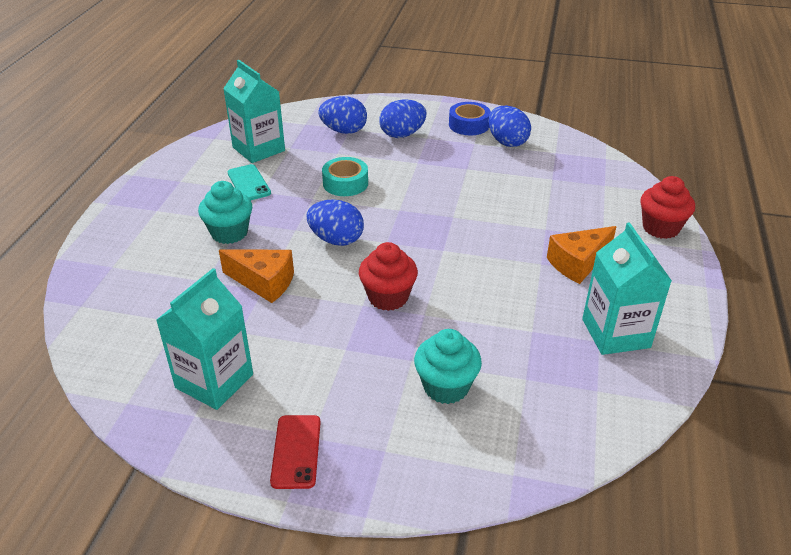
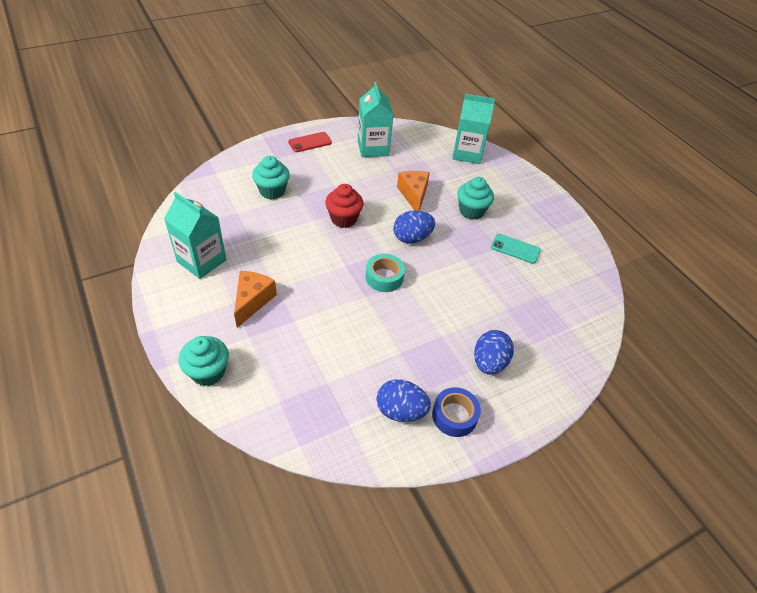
camera: 135 degrees right, 10 degrees up
(258, 149) = (555, 280): turquoise carton -> turquoise carton (467, 153)
(264, 282) = (413, 195): orange cheese -> orange cheese turned 105 degrees clockwise
(296, 451) = (310, 142): red phone -> red phone turned 75 degrees counterclockwise
(344, 131) = (533, 337): blue egg -> none
(345, 183) = (462, 283): turquoise tape -> turquoise tape (384, 277)
(660, 228) = (208, 372): red cupcake -> turquoise cupcake

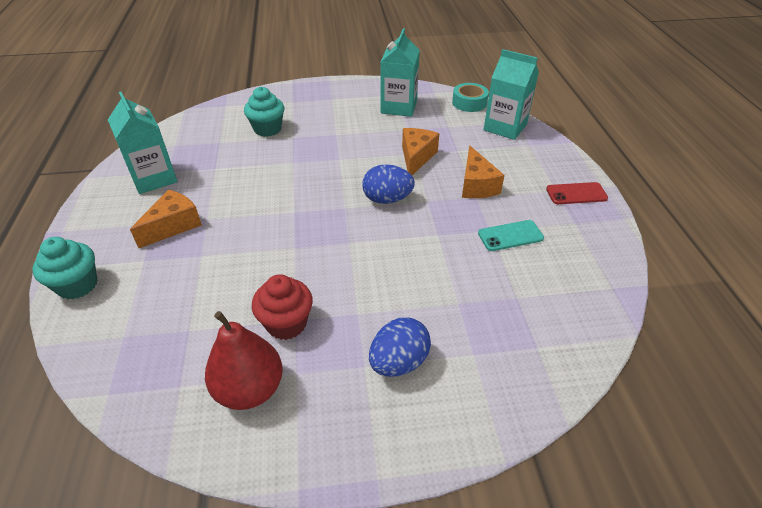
camera: 25 degrees right, 5 degrees down
(310, 142) = (335, 93): red phone -> red phone (576, 194)
(344, 219) = (323, 167): red cupcake -> red cupcake (286, 323)
(384, 277) = (329, 233): turquoise tape -> turquoise tape (469, 103)
(400, 411) = (250, 389): blue egg -> red pear
(454, 416) = (313, 416): blue tape -> none
(471, 211) = (476, 185): turquoise cupcake -> orange cheese
(515, 249) = (510, 236): turquoise phone -> turquoise phone turned 60 degrees counterclockwise

